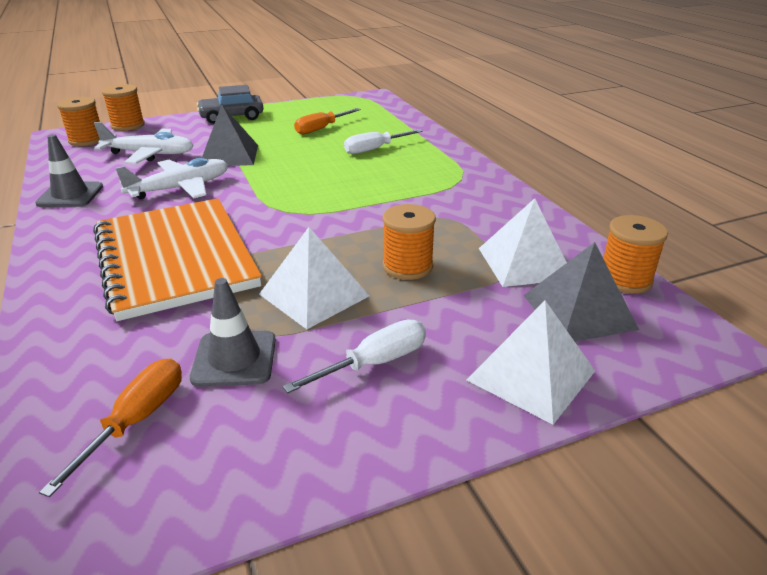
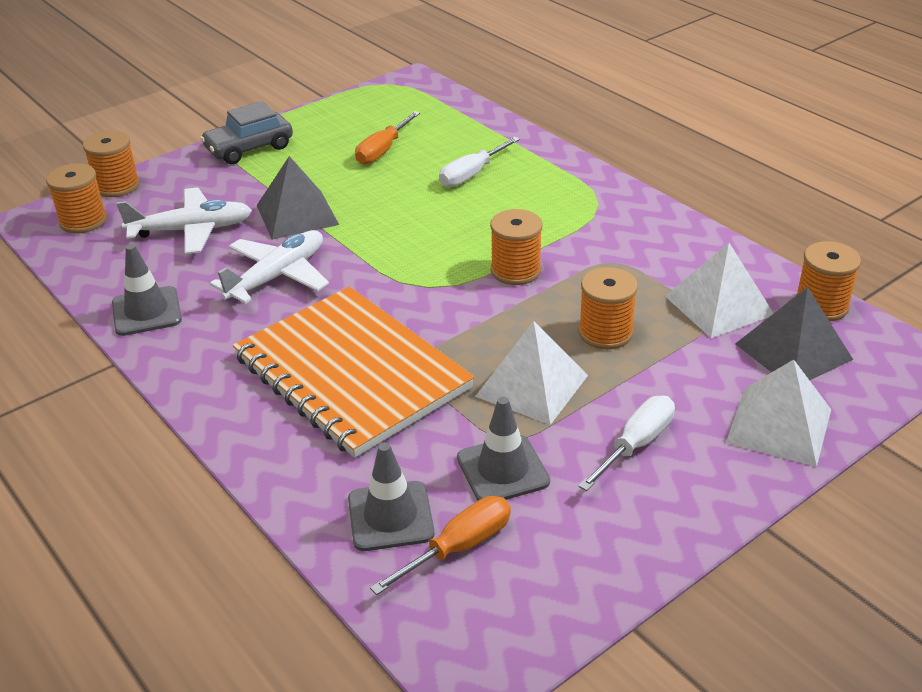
camera: 15 degrees left, 5 degrees up
(103, 377) = (390, 516): none -> grey traffic cone
(136, 421) = (458, 548): orange screwdriver -> orange screwdriver turned 45 degrees clockwise
(363, 211) = (515, 271): none -> orange spool

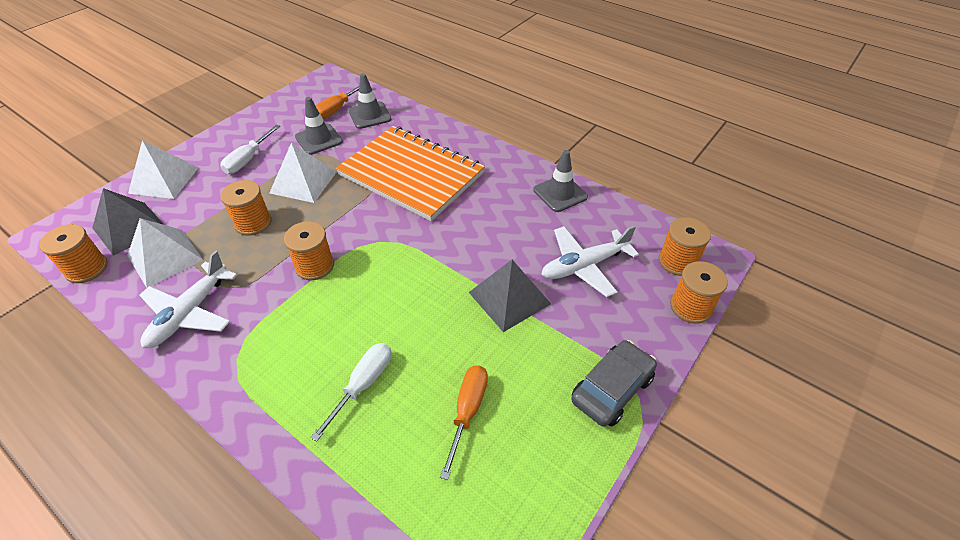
camera: 165 degrees right, 10 degrees up
(277, 276) = (491, 233): white plane -> white plane (189, 313)

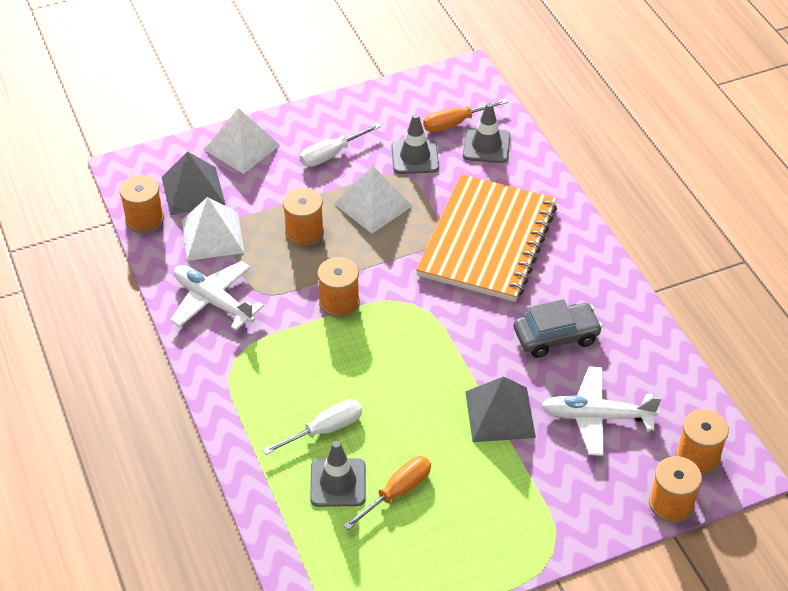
camera: 30 degrees right, 0 degrees up
(189, 313) = (213, 301): white plane -> white plane turned 75 degrees clockwise
(411, 174) = (487, 240): orange notebook -> orange notebook turned 45 degrees clockwise
(560, 193) = (632, 330): grey traffic cone -> grey traffic cone (338, 483)
(612, 389) = (534, 534): grey car -> grey car (556, 336)

